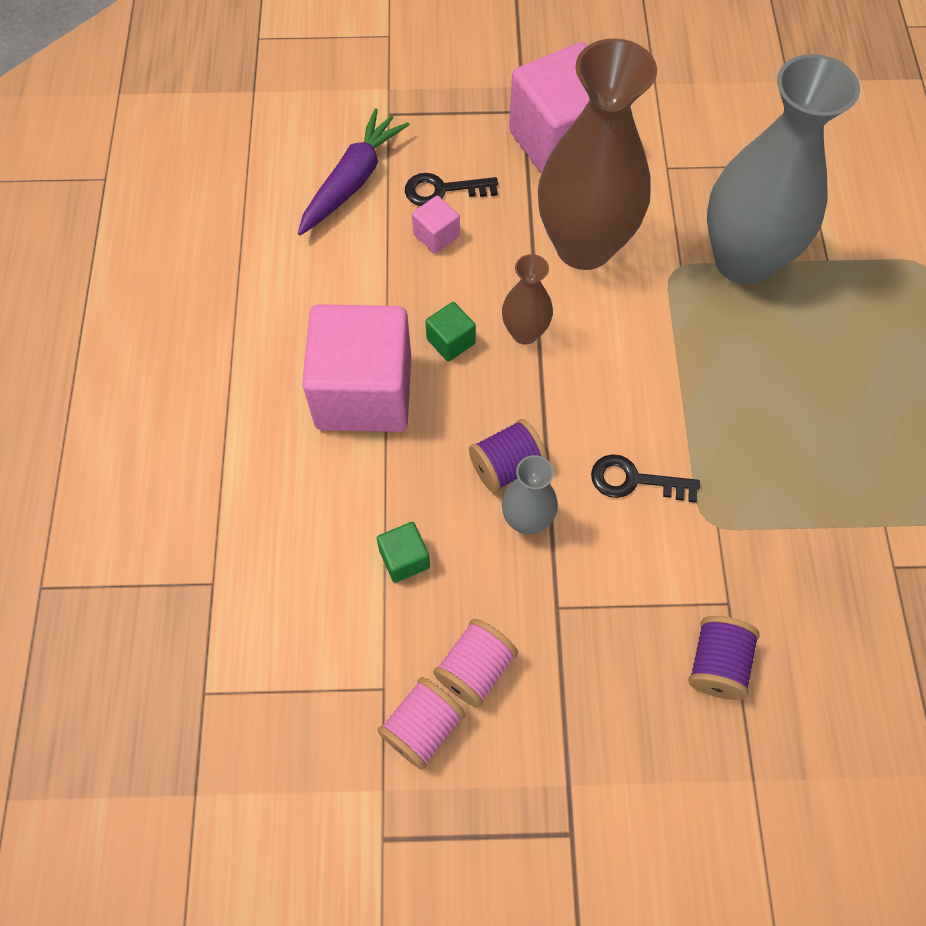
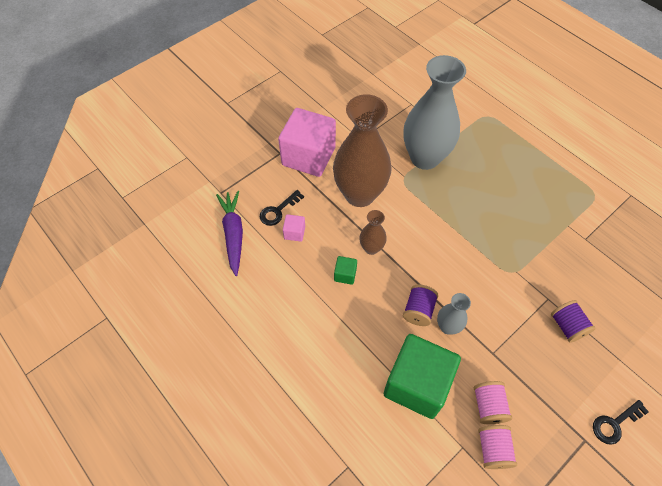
camera: 40 degrees left, 5 degrees down
(363, 392) = (330, 325): pink cube -> none
(404, 559) = (417, 384): green cube -> green cube, size x2.46
(634, 480) = (470, 277): black key -> black key (615, 424)

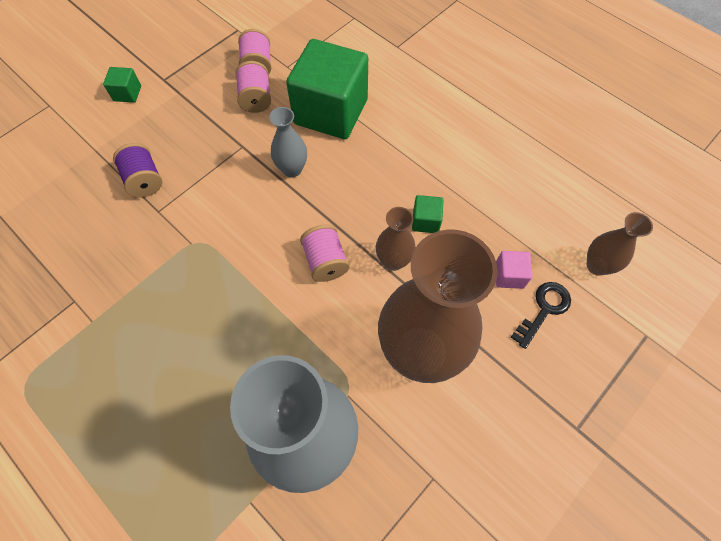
camera: 175 degrees right, 5 degrees up
(233, 234) = (597, 266): purple carrot -> brown vase
(308, 156) = (523, 425): pink cube -> none
(418, 251) = (325, 261): none -> pink spool
(418, 310) = (327, 184): purple spool -> none
(615, 424) = (127, 93): black key -> green cube

